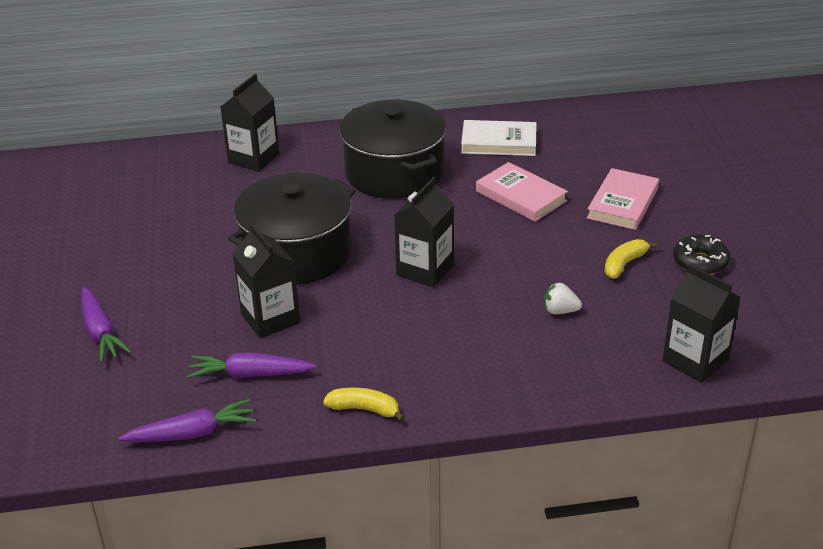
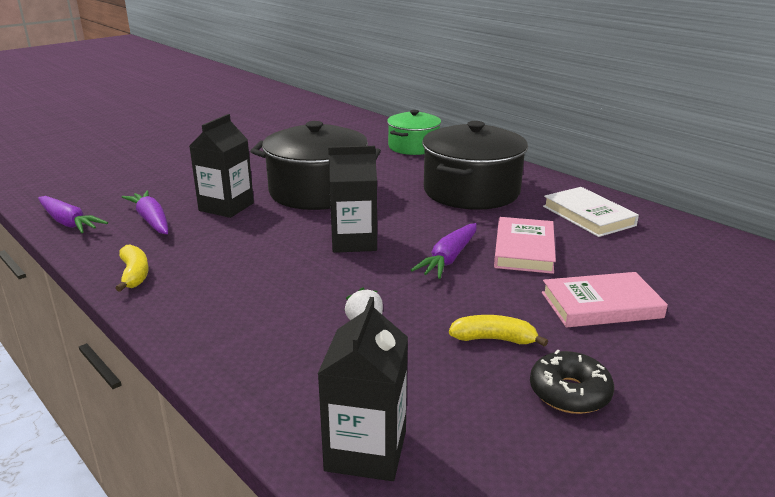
camera: 55 degrees right, 10 degrees down
(100, 332) = (165, 166): purple carrot -> purple carrot (449, 258)
(253, 158) = (413, 147): black carton -> green pot

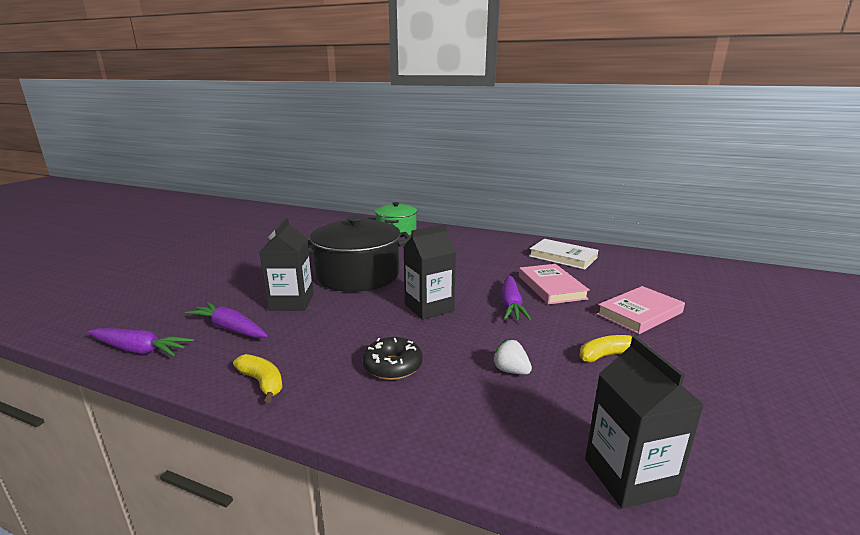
camera: 25 degrees left, 5 degrees down
(471, 191) = (471, 254): black pot -> none
(569, 392) = (695, 379): black donut -> black donut (393, 366)

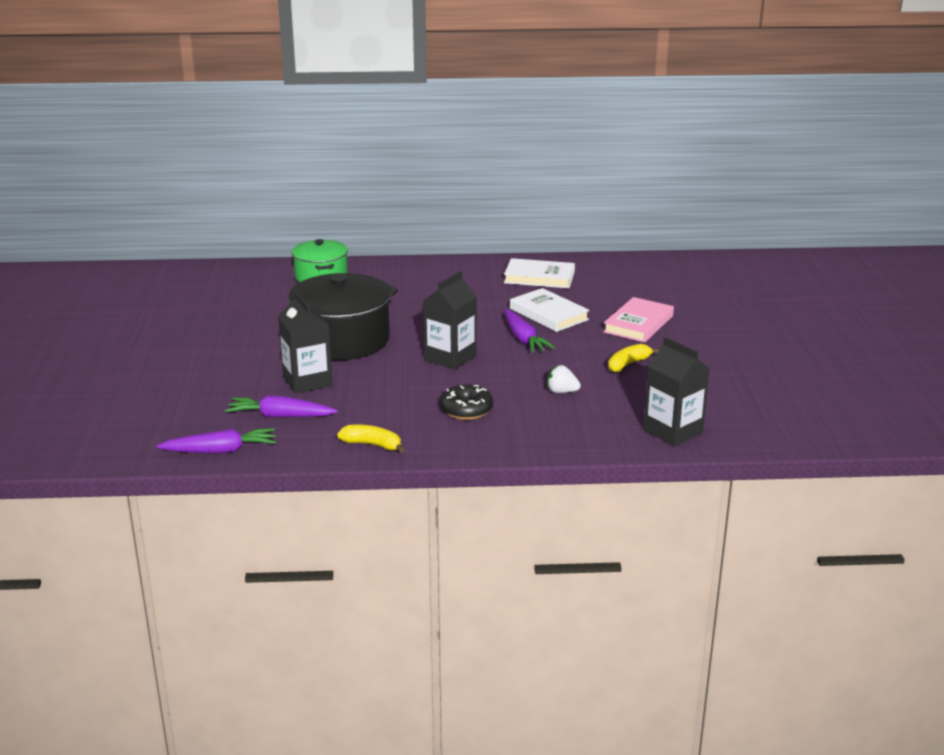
camera: 25 degrees left, 5 degrees up
(551, 287) = (549, 314): pink book -> white book

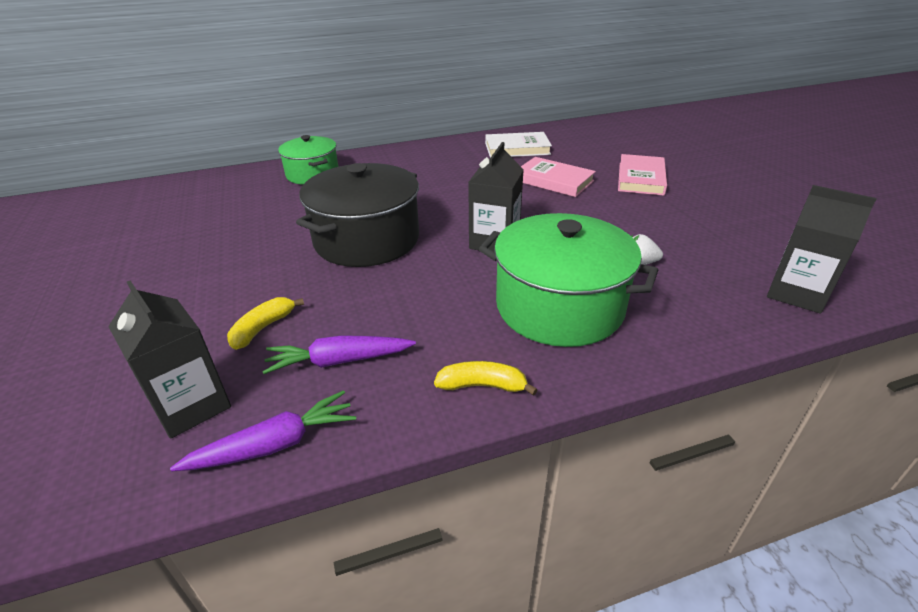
camera: 15 degrees left, 10 degrees up
(307, 381) = (351, 300): black carton -> black carton (191, 405)
(466, 410) = (559, 306): black donut -> green pot
(523, 339) = (551, 209): purple carrot -> none
(549, 314) = (553, 181): white book -> pink book
(628, 364) = (672, 220): yellow banana -> yellow banana (263, 328)

